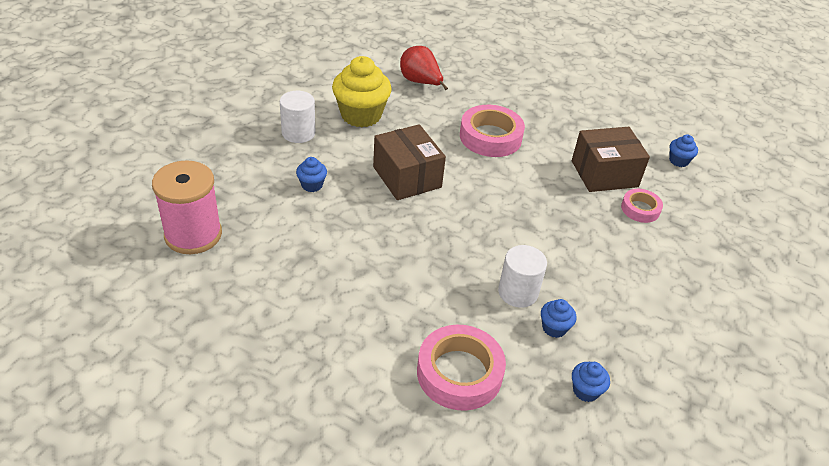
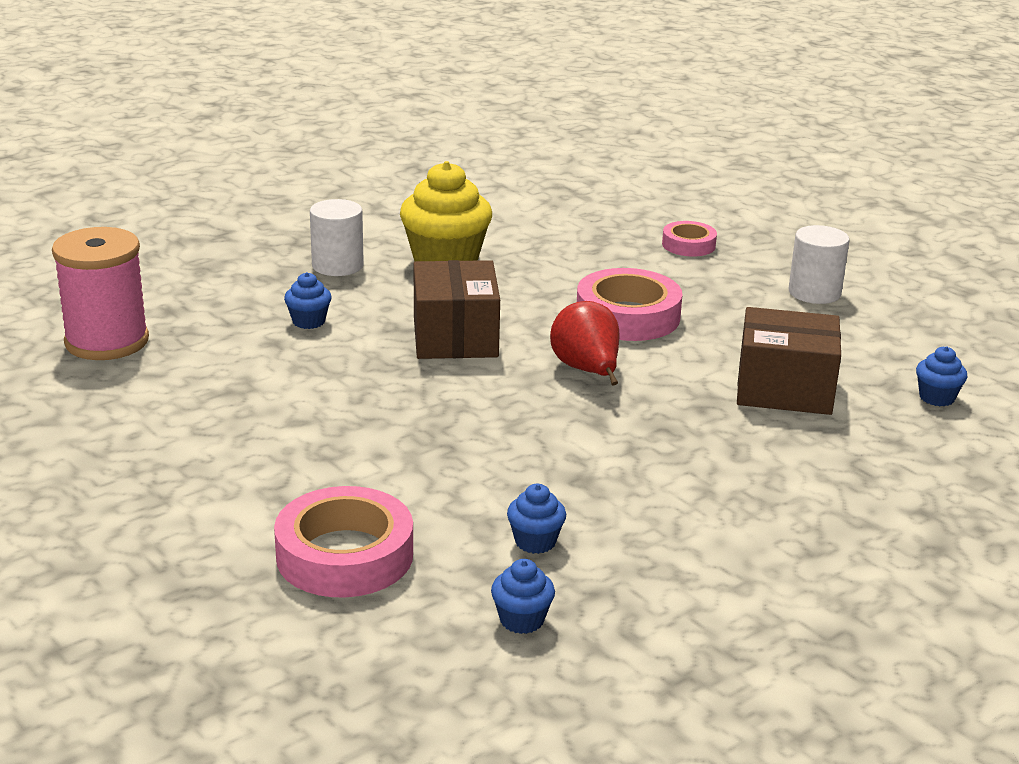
camera: 25 degrees right, 15 degrees down
(420, 82) = (569, 240): red pear -> red pear (587, 371)
(518, 292) = (513, 491): white cylinder -> white cylinder (814, 292)
(640, 209) = (810, 440): pink tape -> pink tape (688, 245)

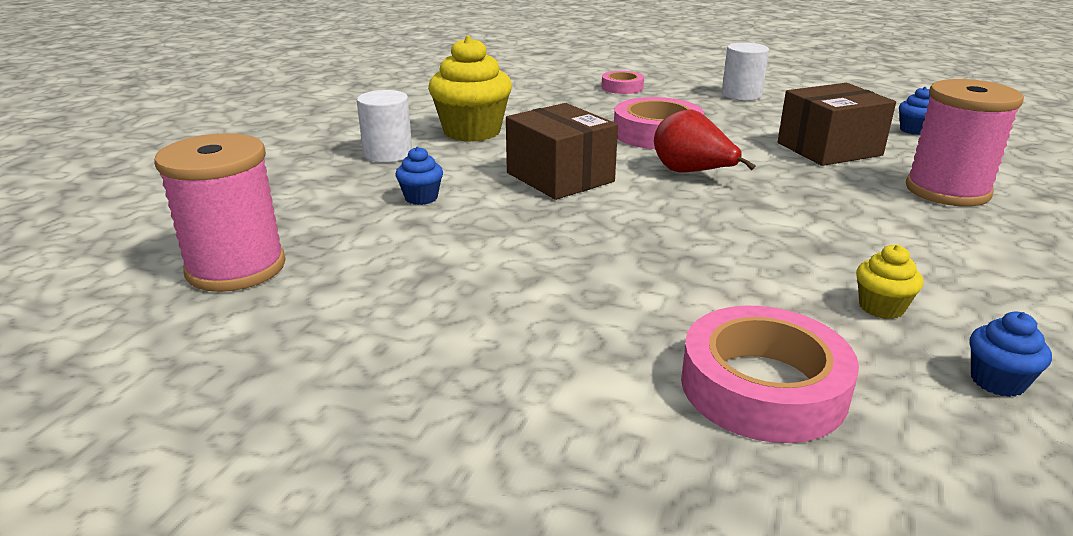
camera: 30 degrees left, 0 degrees up
(535, 541) = (881, 307): blue cupcake -> yellow cupcake
(819, 473) = (947, 191): none -> pink spool

